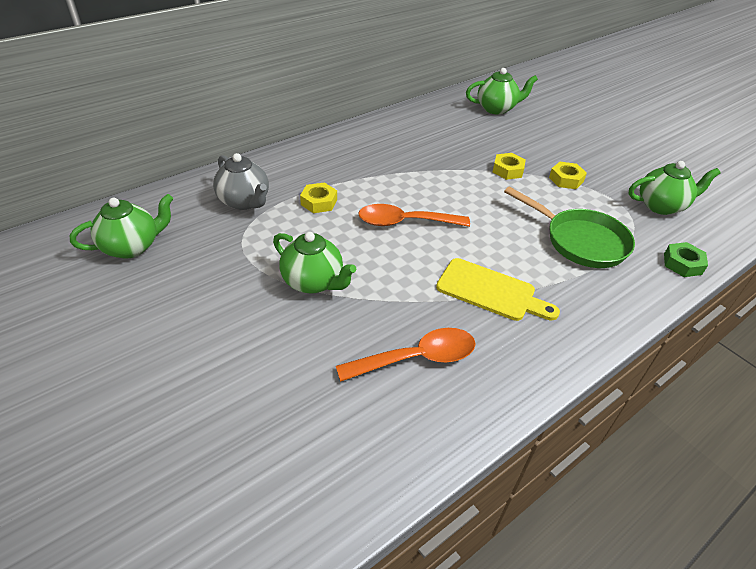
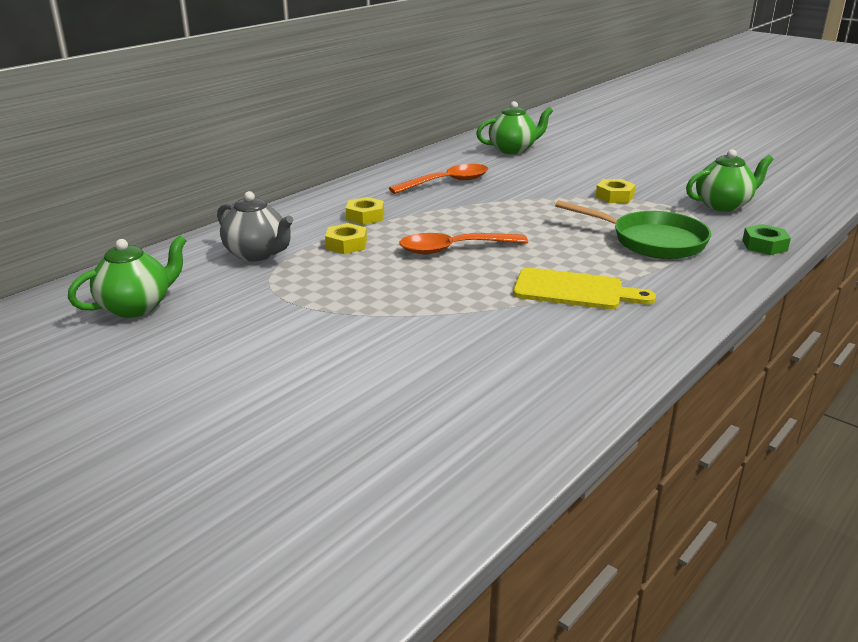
camera: 10 degrees left, 15 degrees down
(313, 282) = (372, 308): green teapot -> none
(417, 358) = (519, 352): orange spoon -> orange spoon (447, 182)
(507, 170) = (548, 196): yellow nut -> yellow nut (365, 216)

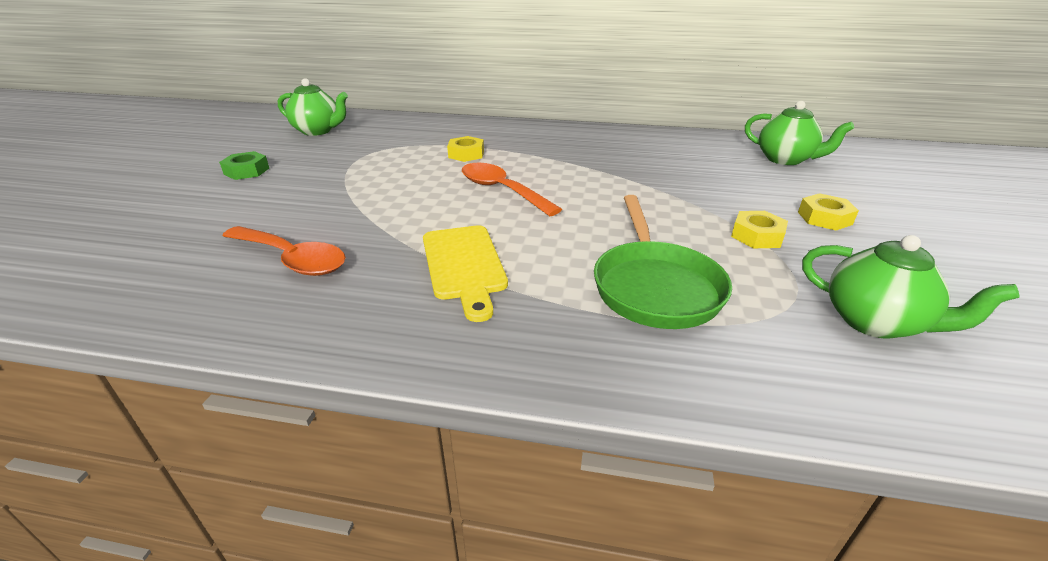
camera: 60 degrees right, 5 degrees up
(257, 254) = (421, 136): grey teapot -> none
(365, 216) = (527, 147): yellow nut -> yellow nut (824, 218)
(447, 182) = (646, 155): orange spoon -> orange spoon (292, 259)
(764, 245) = (775, 391): green nut -> green nut (247, 171)

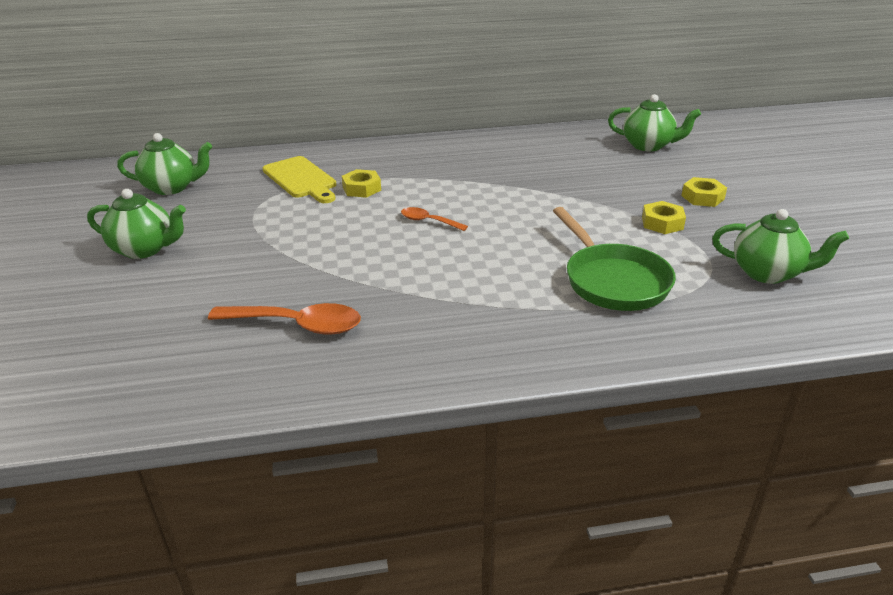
camera: 20 degrees left, 0 degrees up
(247, 171) = (145, 249): green nut -> green teapot
(464, 265) = (454, 296): yellow cutting board -> yellow cutting board (301, 179)
(501, 190) = (428, 221): orange spoon -> orange spoon, size x0.57

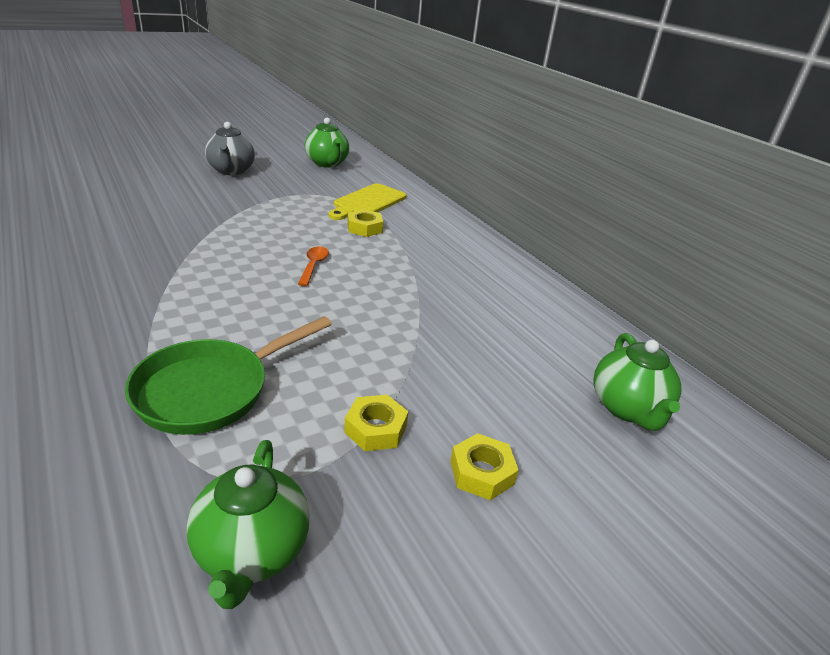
camera: 65 degrees right, 0 degrees up
(145, 249) = (231, 171): green teapot -> grey teapot
(297, 325) = (126, 233): orange spoon -> none

